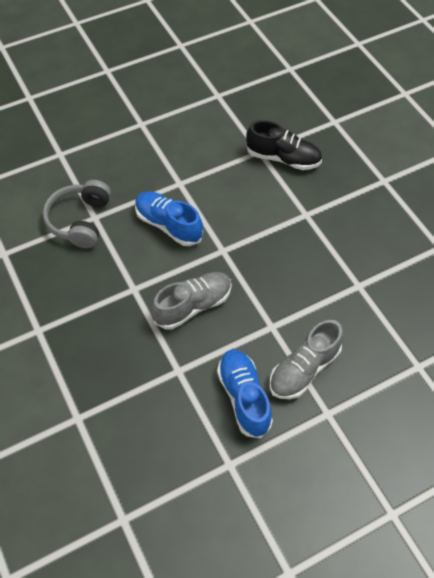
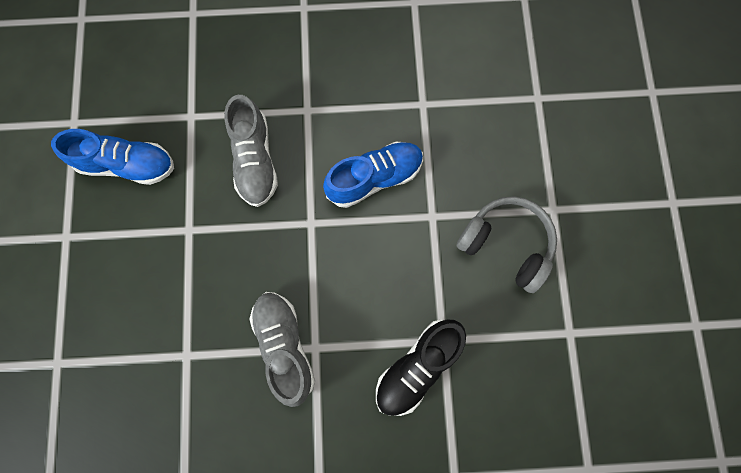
camera: 115 degrees right, 20 degrees up
(80, 221) = (424, 88): grey headphones -> grey headphones (506, 244)
(304, 369) = (123, 238): grey shoe -> grey shoe (285, 345)

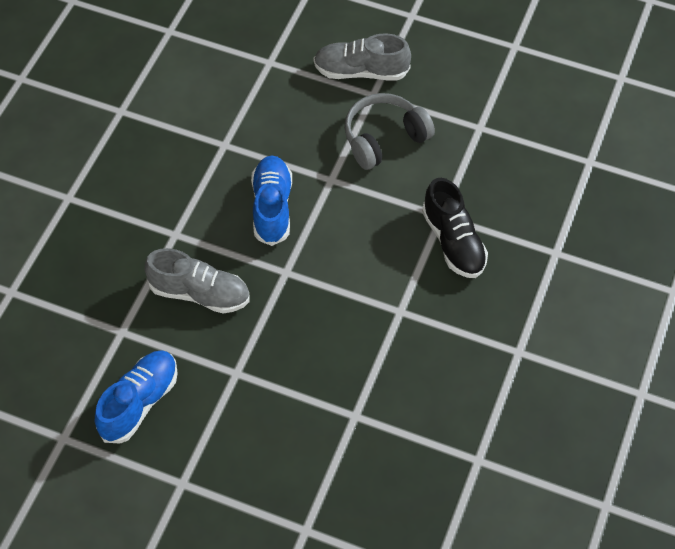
camera: 65 degrees left, 20 degrees down
(285, 345) = (386, 333): grey shoe -> grey shoe (361, 71)

